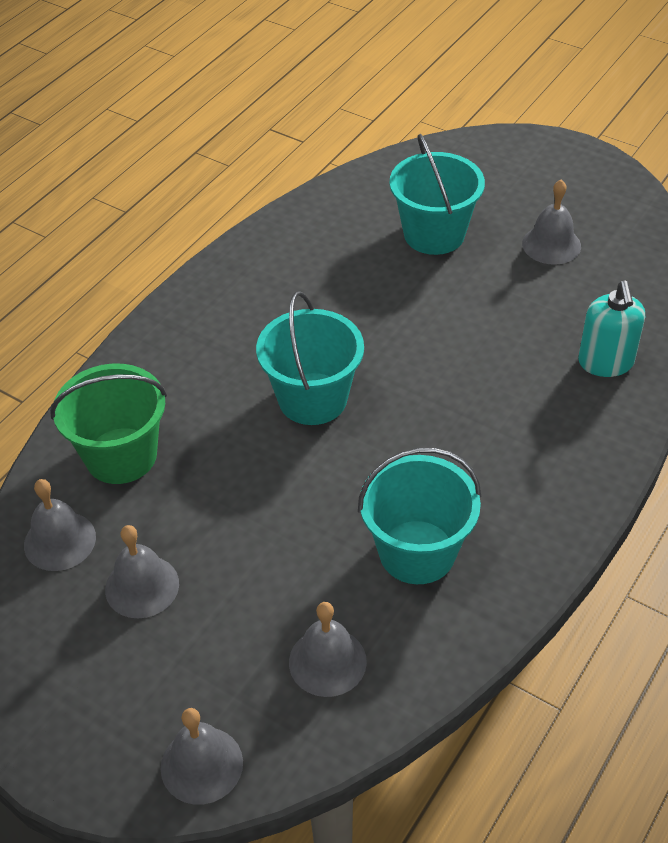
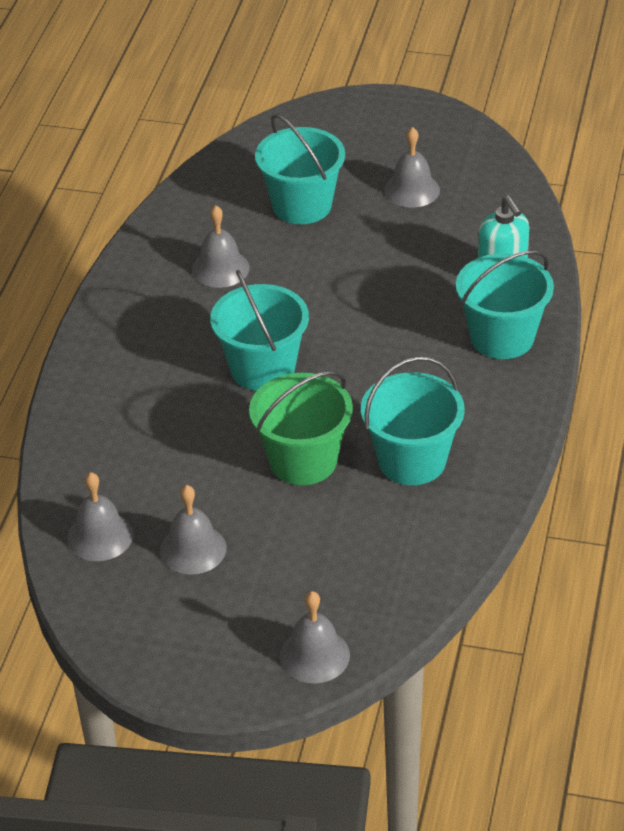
camera: 20 degrees left, 5 degrees down
(121, 456) = (115, 458): green bucket -> green bucket (303, 461)
(327, 661) = (378, 558): grey bell -> grey bell (220, 268)
(576, 433) = (502, 337): none -> turquoise bucket

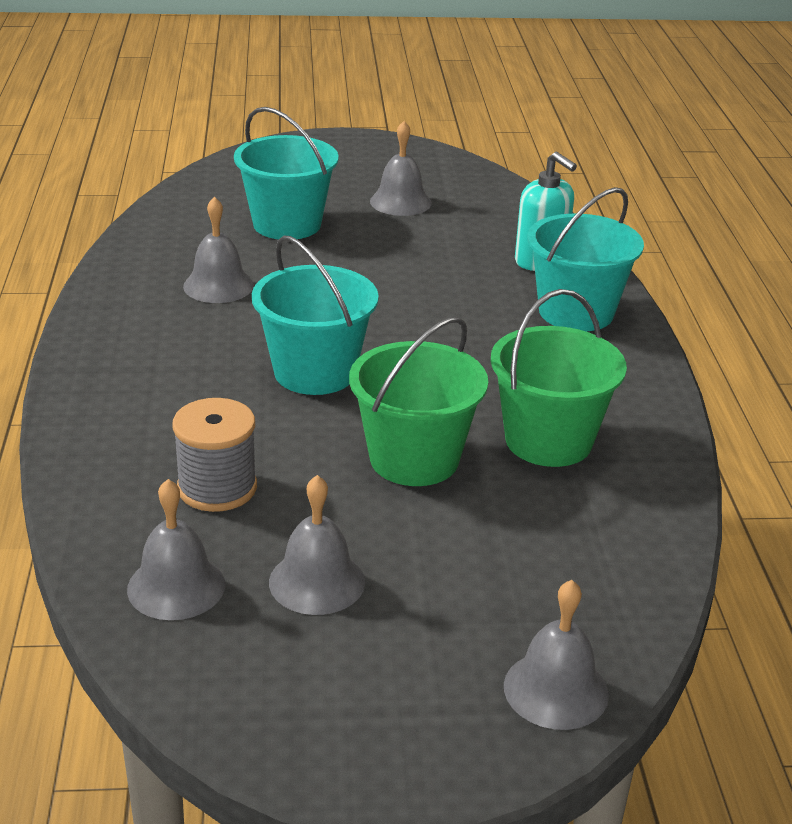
camera: 20 degrees left, 10 degrees down
(153, 462) = (217, 488): none -> grey spool
(412, 461) = (548, 441): turquoise bucket -> green bucket

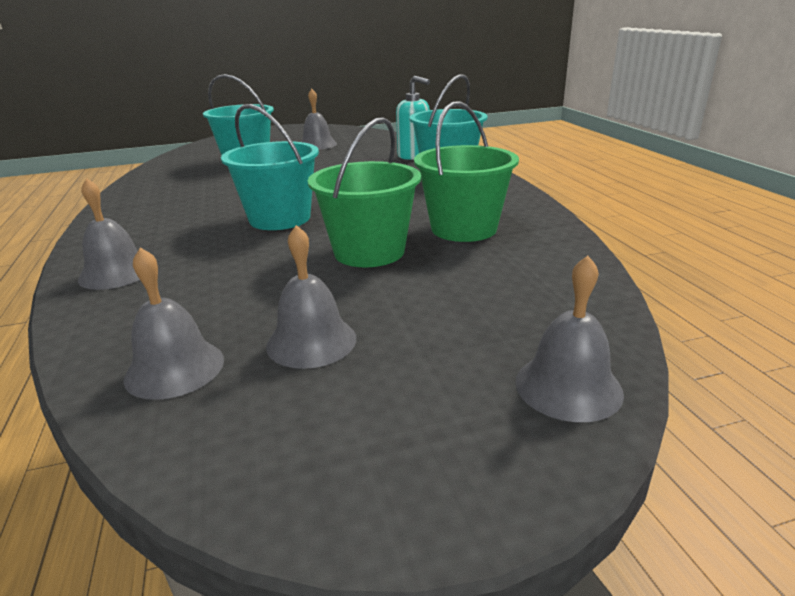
camera: 10 degrees left, 5 degrees down
(217, 488) = (210, 292): grey spool -> none
(218, 285) = (202, 189): grey bell -> grey bell (116, 273)

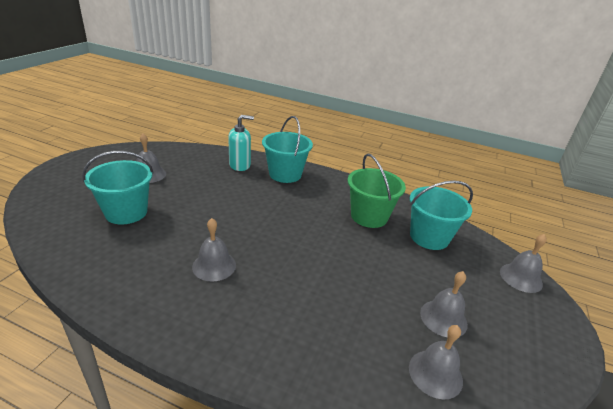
camera: 55 degrees left, 5 degrees up
(116, 273) = (281, 356): grey bell -> grey bell (214, 266)
(280, 218) = (276, 256): turquoise bucket -> turquoise bucket (429, 237)
(369, 252) = (364, 254): green bucket -> none

